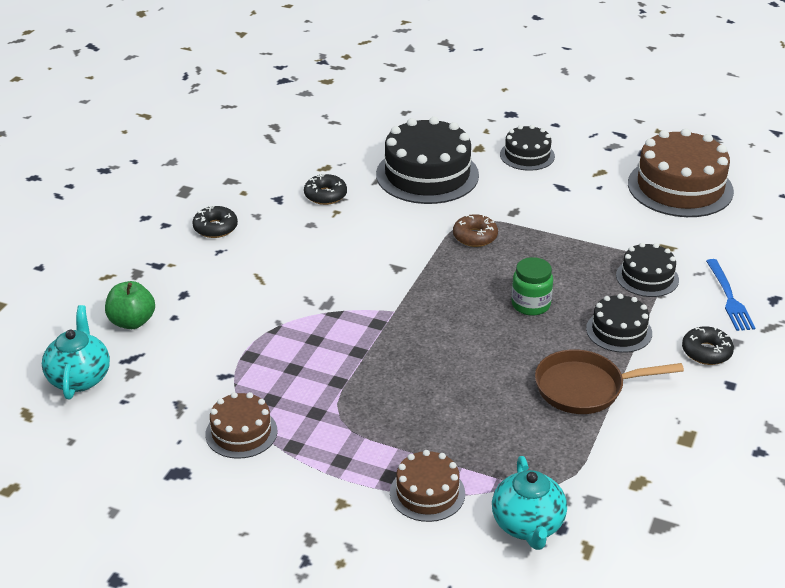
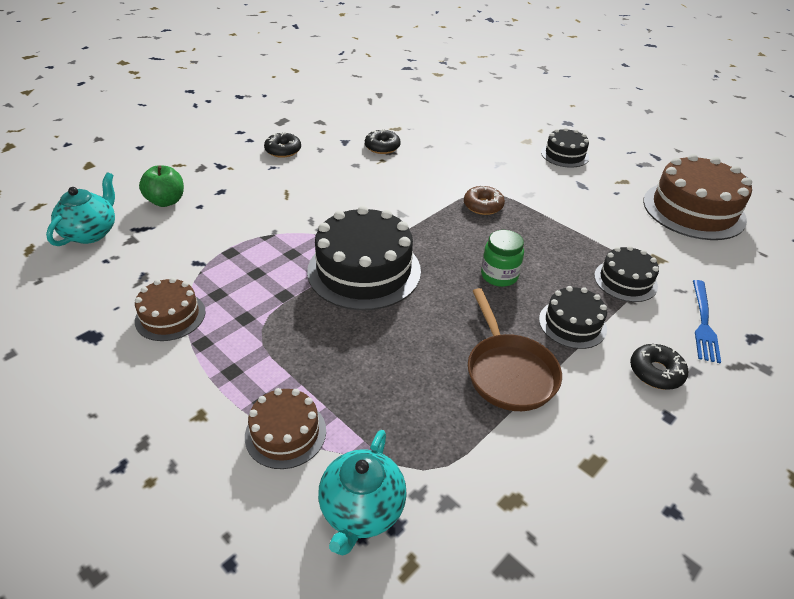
camera: 20 degrees right, 5 degrees up
(427, 175) = (472, 150): black cake -> black cake (364, 270)
(585, 388) = (508, 372): brown pan -> brown pan turned 120 degrees counterclockwise

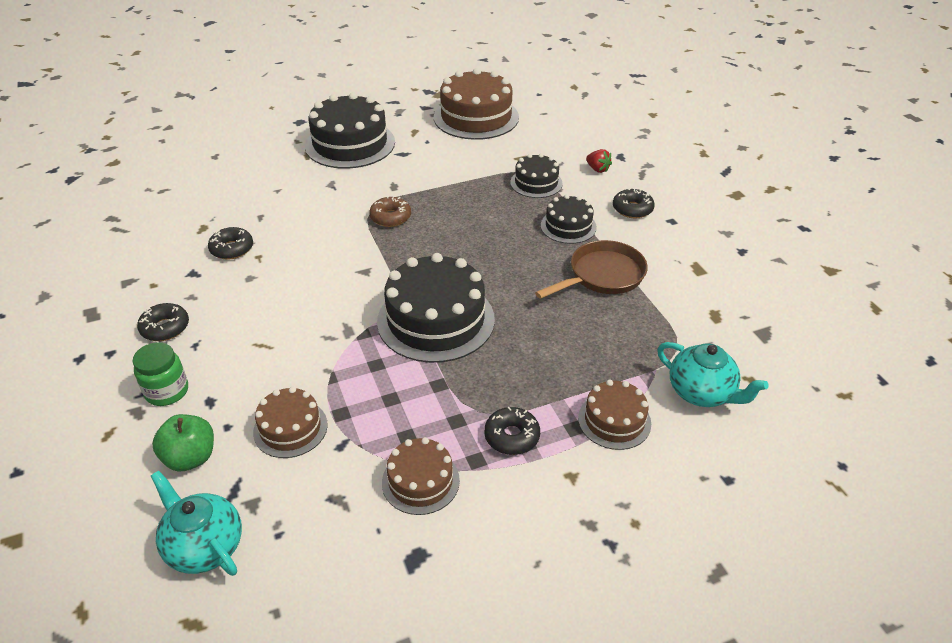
camera: 65 degrees left, 0 degrees up
(206, 233) = (290, 428): none -> brown cake
(237, 359) = (511, 436): none -> black donut
(499, 275) = (492, 242): green jar -> green jar (167, 391)
(508, 372) = (602, 276): brown pan -> brown pan turned 45 degrees counterclockwise
(565, 155) = (350, 144): black cake -> black cake, size x1.84
(703, 323) = (597, 169): blue fork -> red strawberry

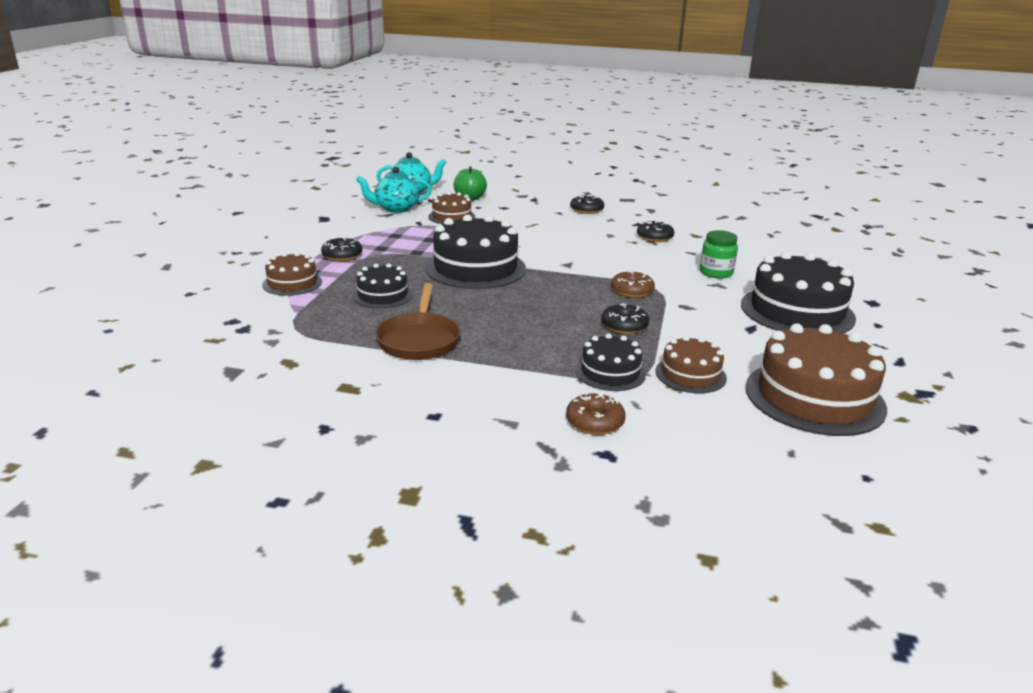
camera: 125 degrees right, 15 degrees down
(167, 391) = (527, 202): green jar -> green jar (716, 273)
(420, 481) = (361, 230): brown cake -> brown cake (690, 374)
(568, 226) = (510, 356): black cake -> black cake (382, 295)
(597, 169) = (595, 422): red strawberry -> brown donut
(632, 209) = (488, 403): black donut -> black donut (624, 326)
(701, 393) = (248, 317): turquoise teapot -> turquoise teapot (396, 209)

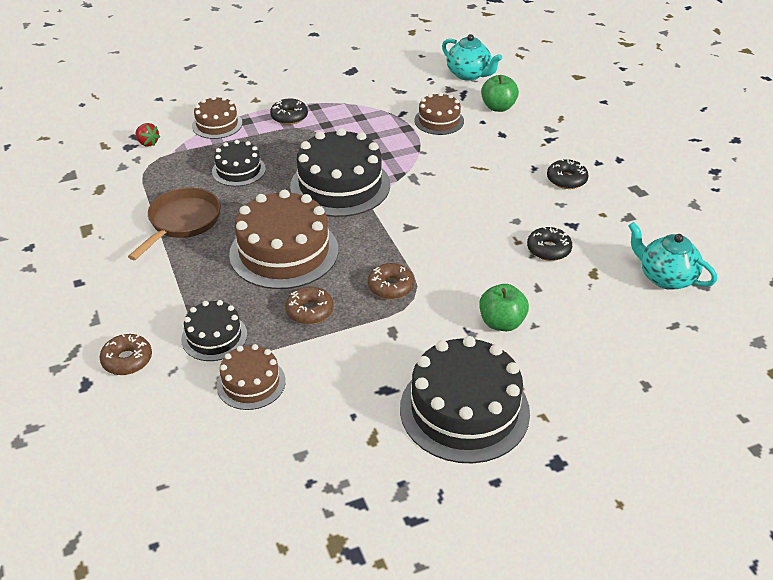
camera: 55 degrees right, 15 degrees up
(256, 319) = (148, 143): none -> red strawberry
(396, 209) = (418, 88): turquoise teapot -> turquoise teapot (665, 277)
(419, 339) = (182, 222): brown pan -> brown pan turned 150 degrees clockwise
(624, 326) = (309, 311): black donut -> brown donut
(716, 273) = (501, 323): green jar -> green apple
(814, 397) = (275, 475): brown cake -> brown cake (284, 252)

